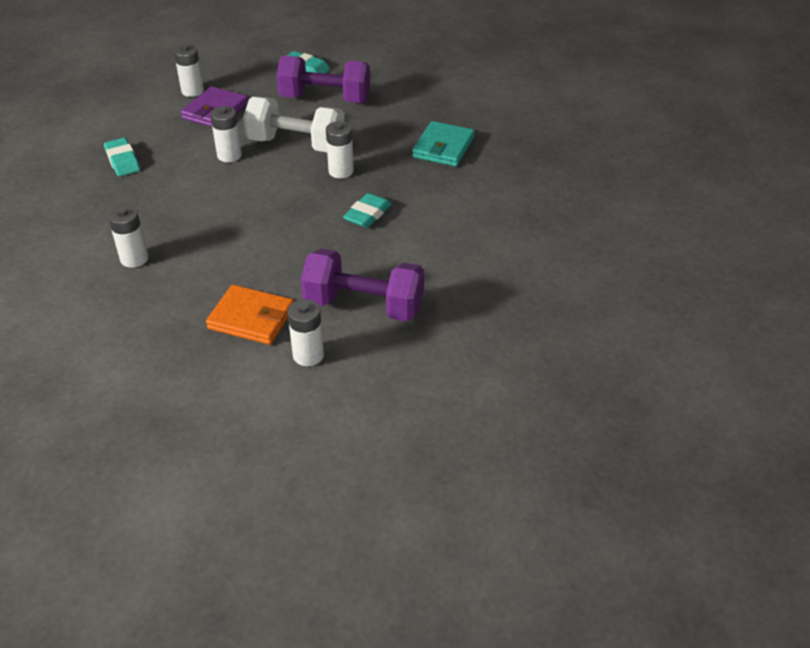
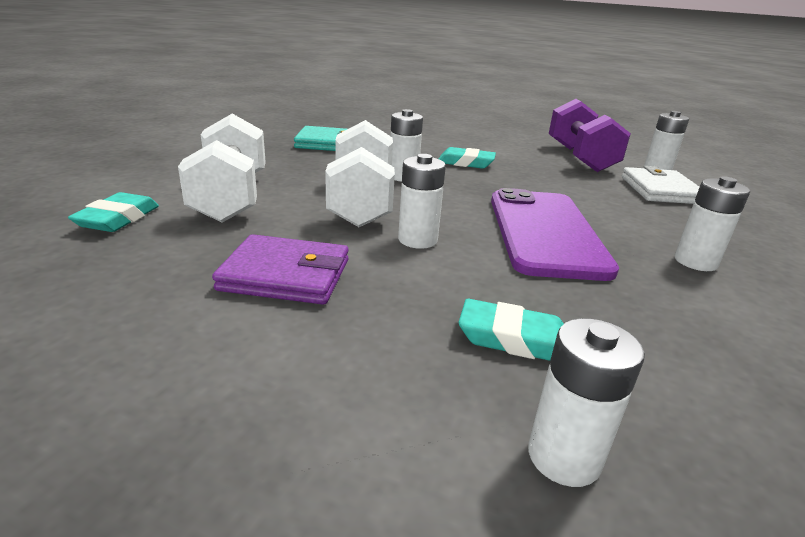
camera: 110 degrees left, 15 degrees down
(122, 161) = (514, 339): turquoise eraser -> turquoise eraser turned 60 degrees clockwise
(192, 91) = (201, 318): white battery -> white battery (563, 457)
(210, 209) = (545, 232): none -> purple phone
(251, 318) = (660, 190): orange wallet -> white wallet
(325, 99) = (231, 197): purple dumbbell -> white dumbbell

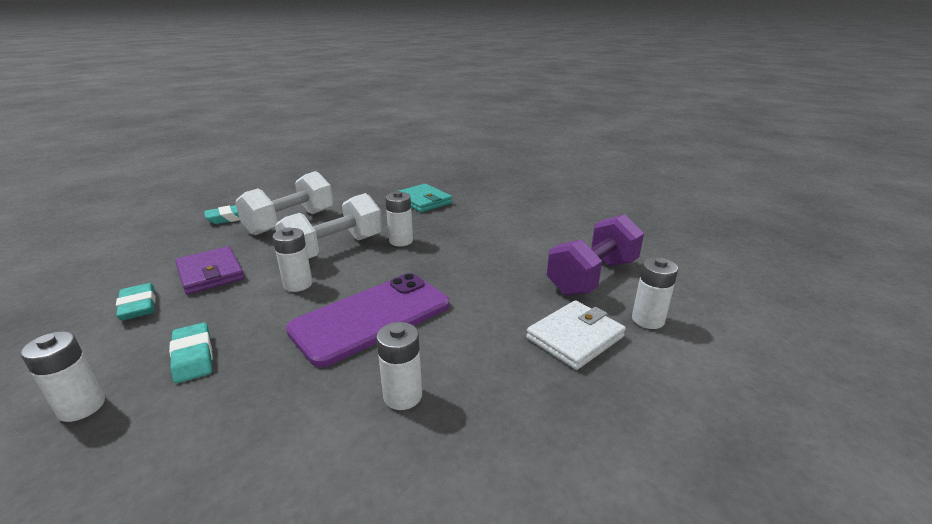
camera: 50 degrees right, 0 degrees up
(465, 163) = (472, 245): turquoise eraser -> turquoise eraser (138, 306)

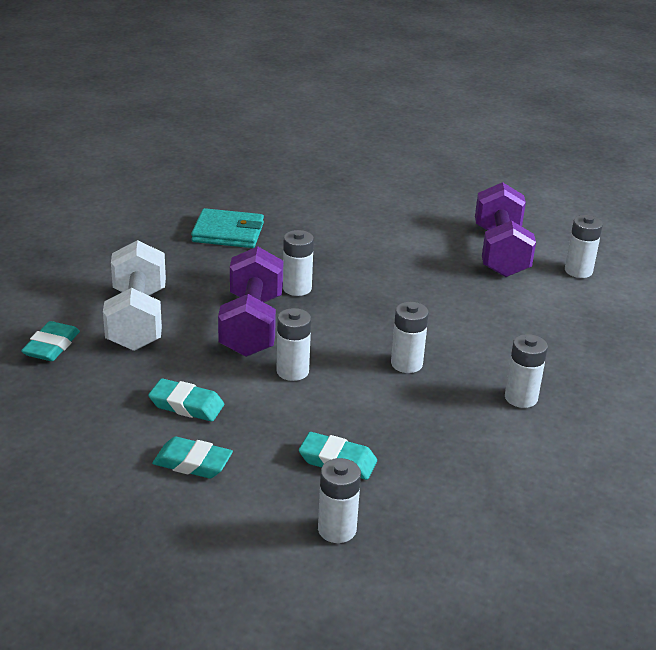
camera: 45 degrees left, 5 degrees up
(211, 273) = (186, 405): purple wallet -> turquoise eraser
(334, 249) = (252, 325): white dumbbell -> purple dumbbell
(371, 317) = (406, 364): purple phone -> white battery
(575, 337) = (556, 306): white wallet -> none

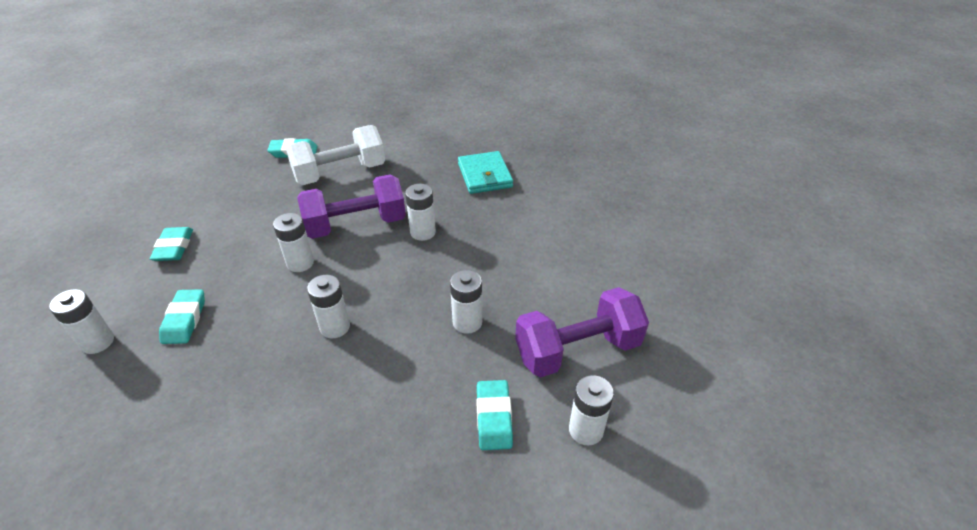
camera: 70 degrees right, 10 degrees up
(186, 405) = (241, 225): turquoise eraser -> turquoise eraser (494, 417)
(521, 398) = (305, 425): white battery -> white battery (467, 322)

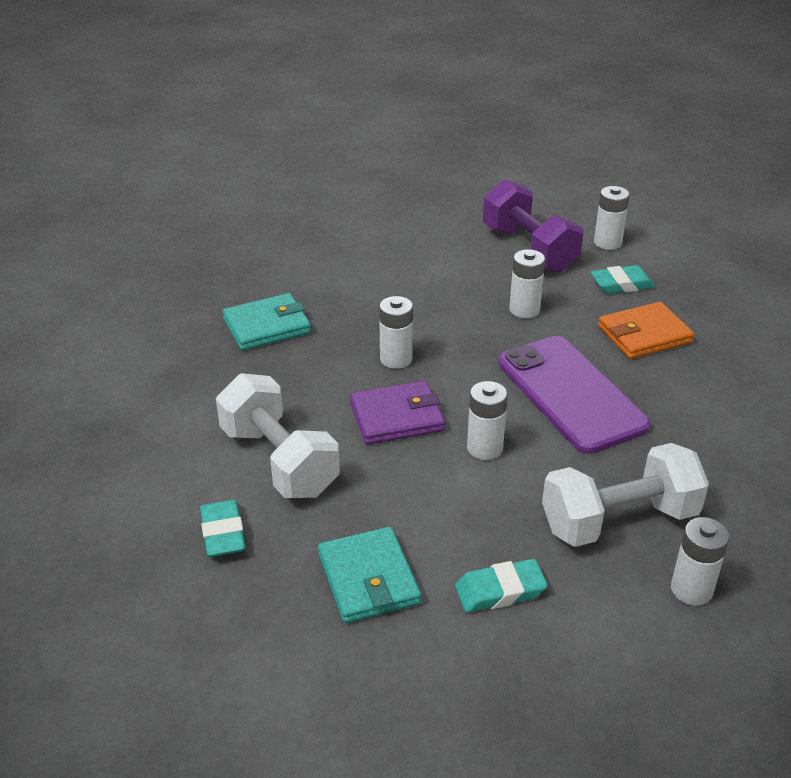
camera: 100 degrees left, 5 degrees down
(184, 320) = (619, 520): turquoise eraser -> white dumbbell
(223, 198) = (369, 579): none -> turquoise wallet
(335, 327) = (571, 394): white battery -> purple phone
(356, 225) = (397, 417): purple dumbbell -> purple wallet
(397, 410) = (644, 335): none -> orange wallet

